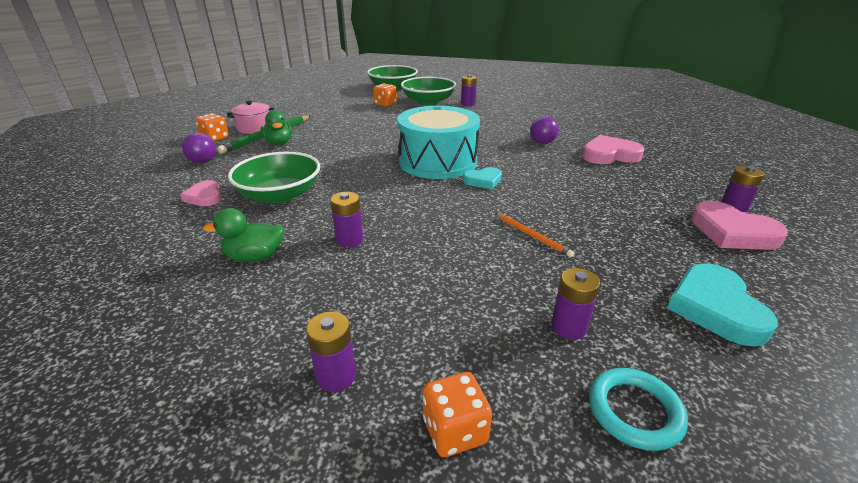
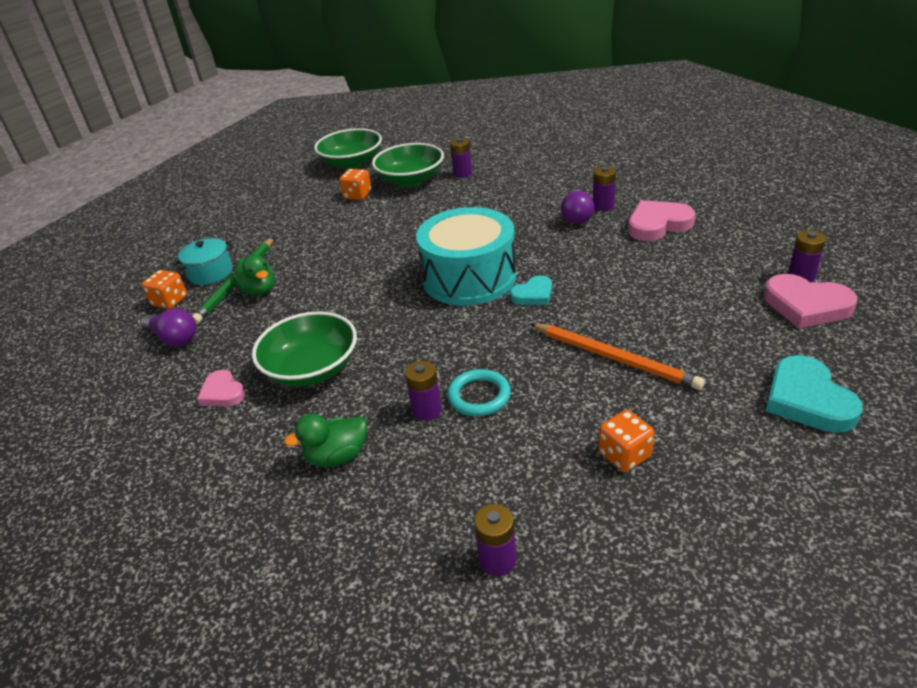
camera: 10 degrees left, 5 degrees up
(254, 128) = (210, 273): pink pot -> turquoise pot
(454, 430) = (624, 578): orange dice -> orange dice (624, 455)
(532, 236) = (614, 358): orange pencil -> orange pencil, size x1.77
(568, 327) = (685, 454): purple battery -> purple battery (603, 206)
(634, 411) = (764, 519): turquoise ring -> turquoise ring (479, 396)

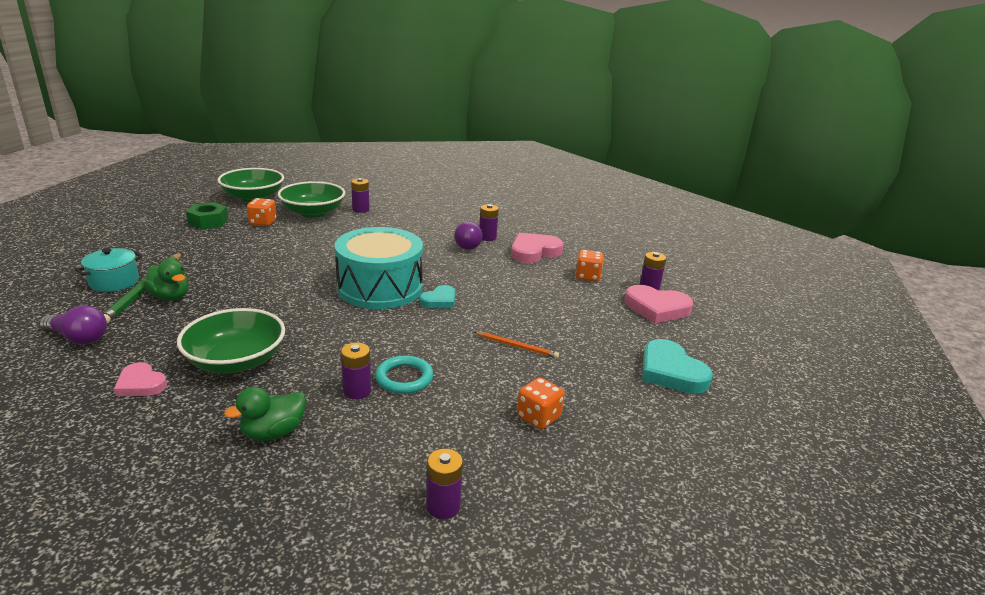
camera: 20 degrees left, 10 degrees down
(170, 301) = (69, 306): orange dice -> orange dice (587, 276)
(304, 196) = (208, 221): none -> green nut
(614, 358) = (516, 346): orange pencil -> orange pencil, size x0.56

